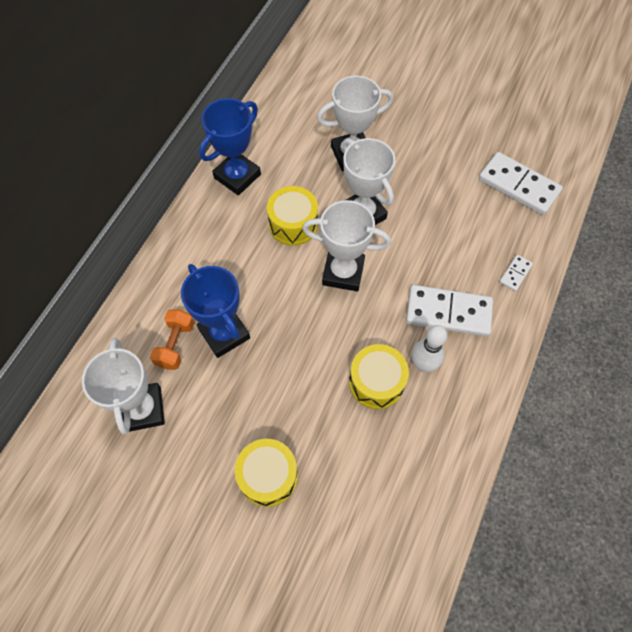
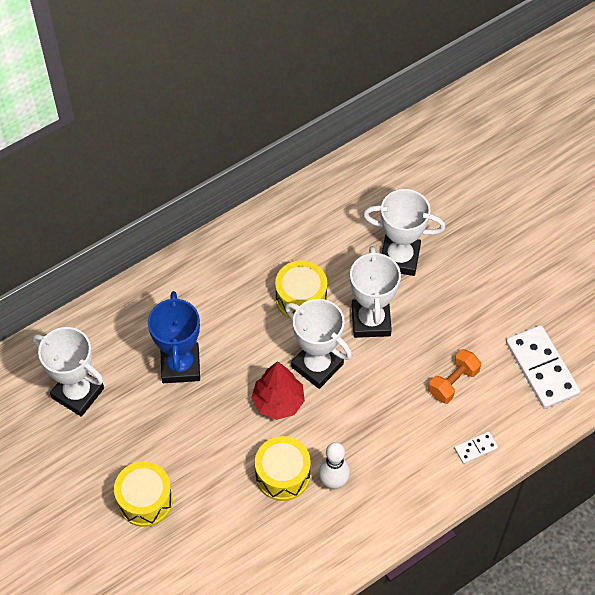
camera: 30 degrees right, 5 degrees down
(142, 409) = (78, 393): white trophy -> white trophy turned 75 degrees counterclockwise
(175, 345) = (135, 354): orange dumbbell -> orange dumbbell (453, 382)
(237, 176) = (279, 227): blue trophy -> none
(330, 320) = (278, 402): none -> red tree
(448, 312) = (388, 450): white domino -> none

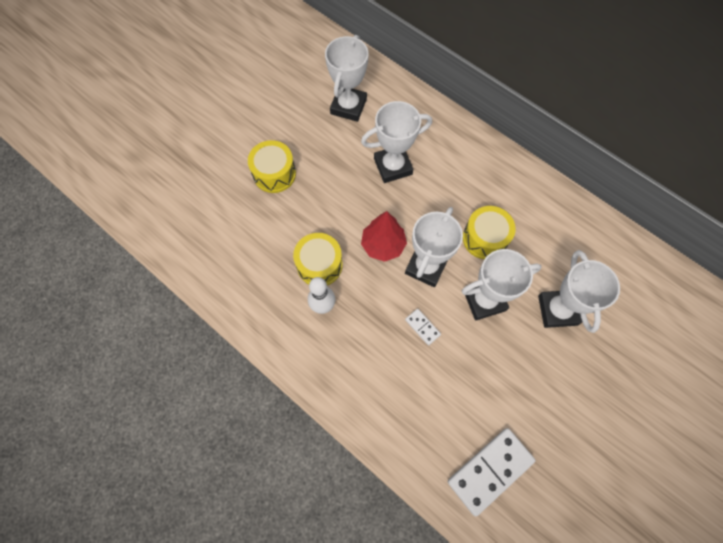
camera: 75 degrees right, 10 degrees up
(180, 365) = (393, 166): blue trophy -> white trophy
(453, 382) = (447, 387): orange dumbbell -> none
(475, 448) = (387, 422): white domino -> white domino (422, 327)

